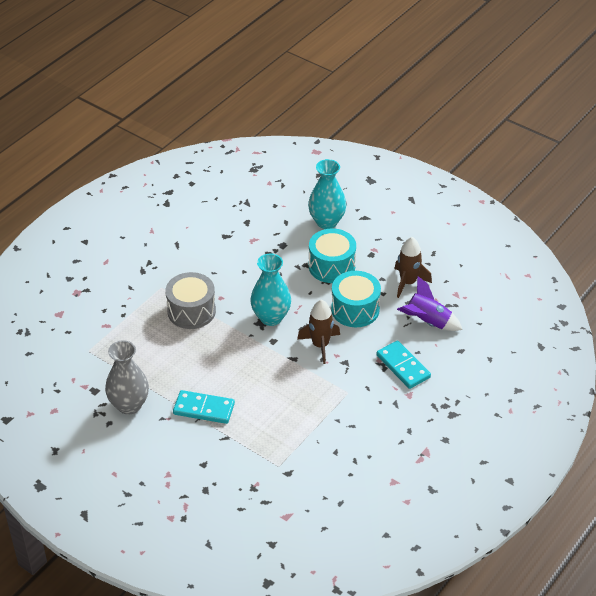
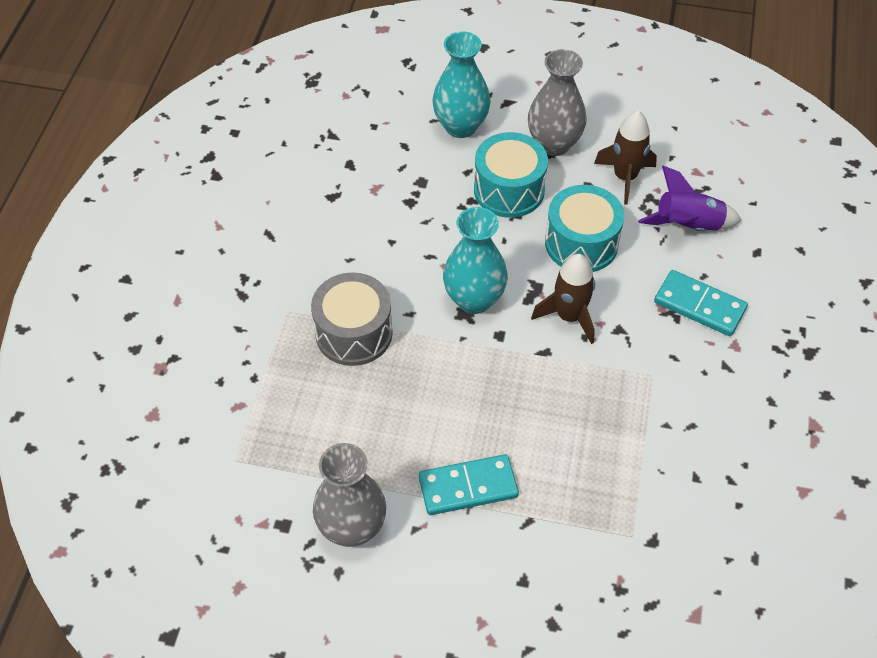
camera: 25 degrees left, 10 degrees up
(377, 250) = (554, 144): none -> grey vase

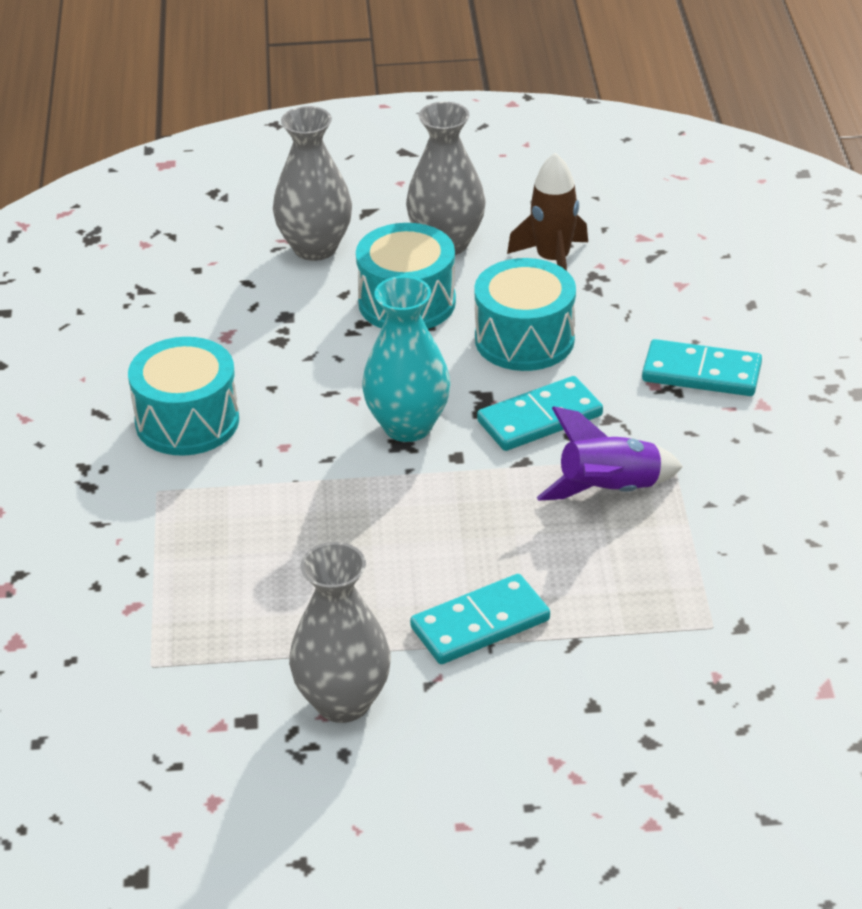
camera: 15 degrees left, 15 degrees down
(325, 256) = (187, 421): none -> turquoise drum
(354, 333) = (260, 494): grey drum -> none
(460, 126) = (315, 248): turquoise vase -> grey vase
(569, 316) = (539, 418): brown rocket -> turquoise domino
(688, 226) = (653, 295): purple rocket -> purple rocket (609, 490)

